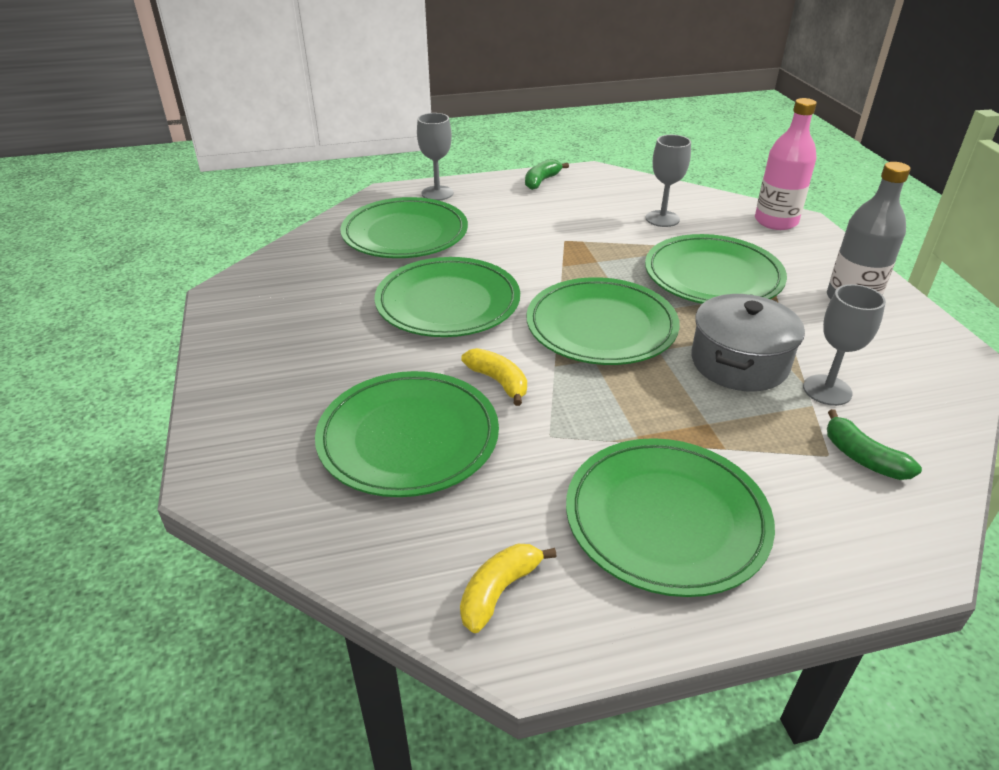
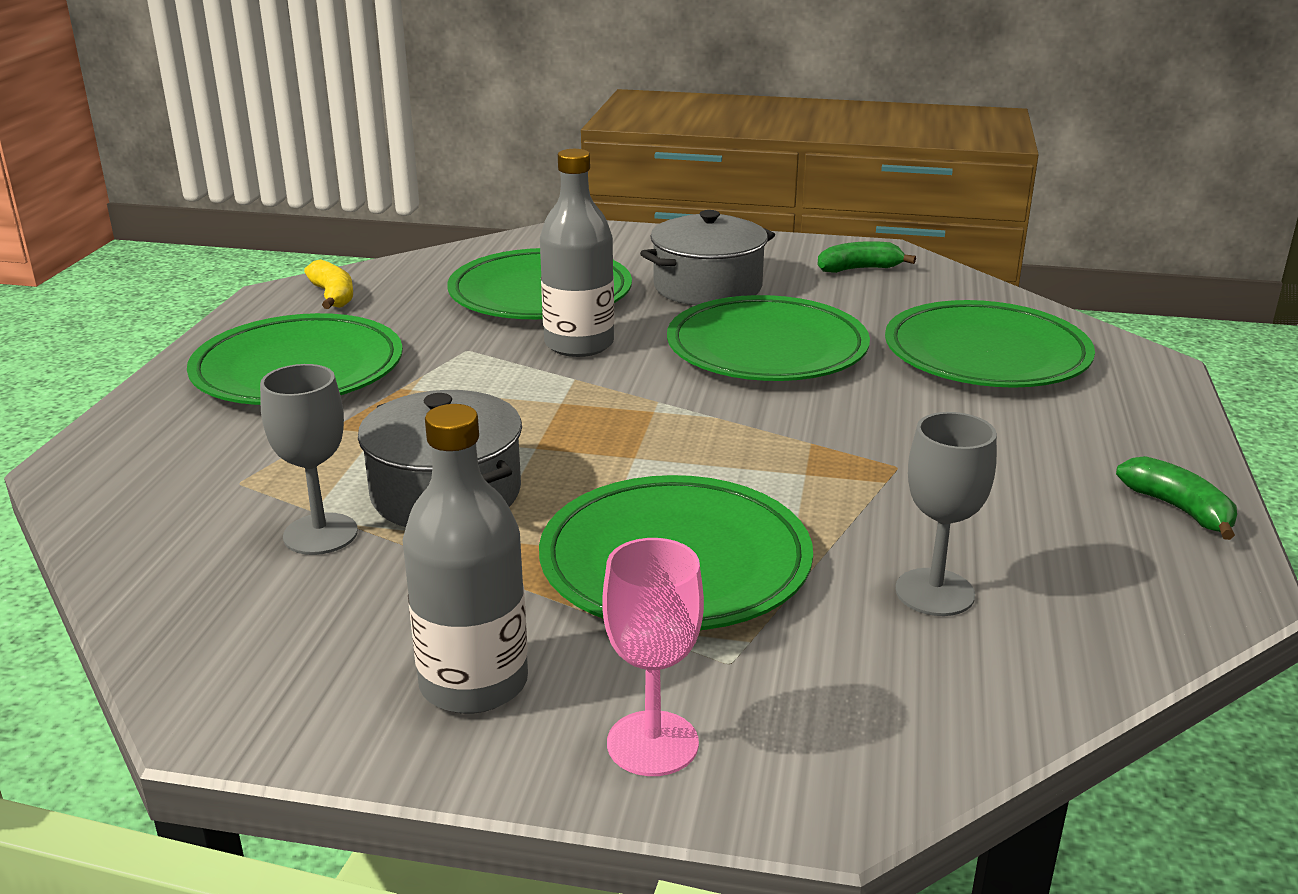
camera: 115 degrees right, 10 degrees down
(345, 353) = (707, 287): none -> grey pot
(437, 193) = (1139, 400): grey goblet -> none
(498, 381) = (579, 344): yellow banana -> grey bottle
(601, 327) = (623, 425): green plate -> none
(776, 221) = (844, 751): pink bottle -> none
(823, 254) = (652, 743): none -> pink goblet
(862, 458) = (203, 501): green banana -> green banana (859, 269)

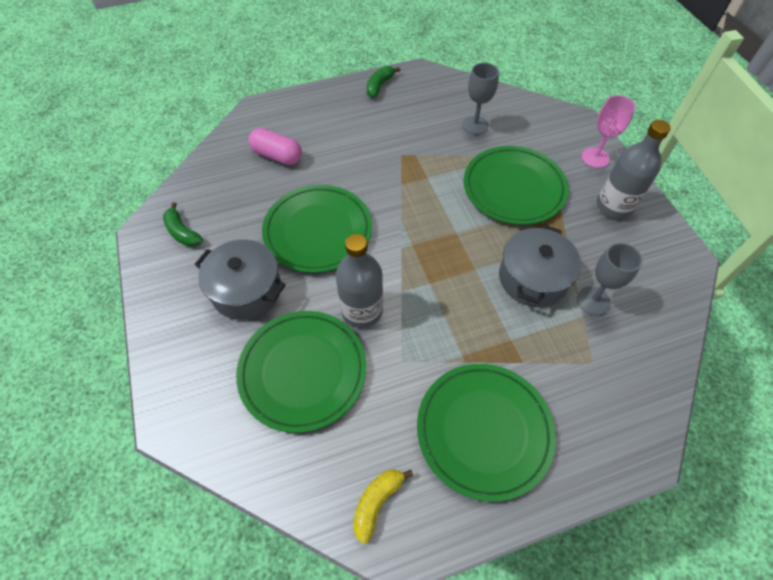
camera: 120 degrees left, 30 degrees up
(986, 354) = (277, 156): green plate -> pink capsule

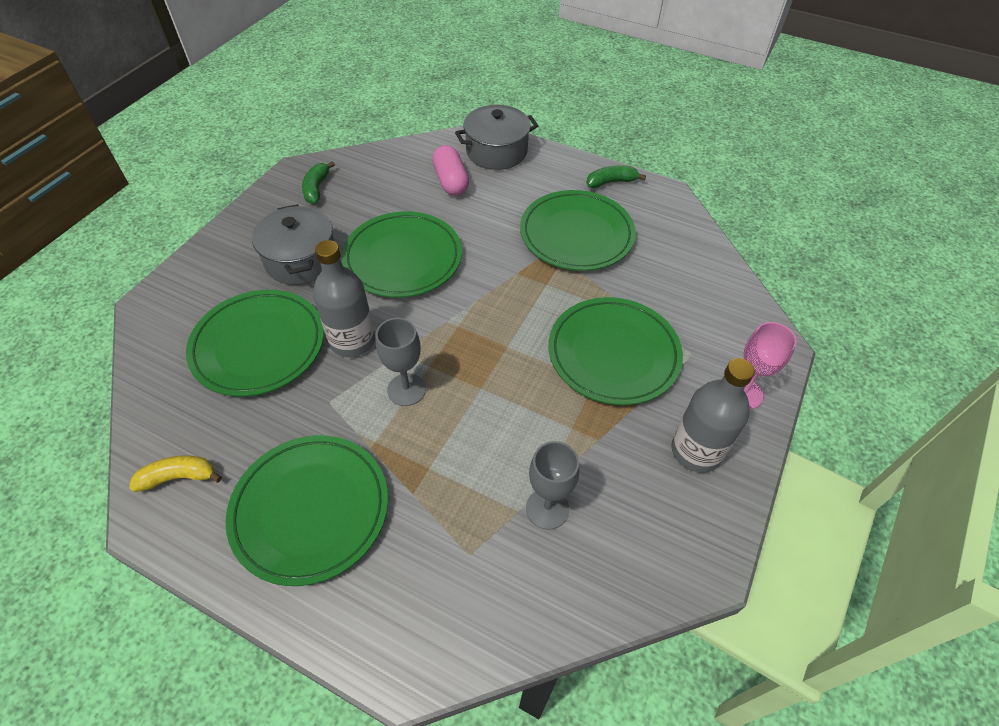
camera: 45 degrees right, 5 degrees down
(403, 133) = (576, 234): none -> green plate
(475, 125) = (655, 274): grey goblet -> grey goblet (406, 389)
(532, 278) = (519, 439): grey pot -> grey pot (496, 151)

